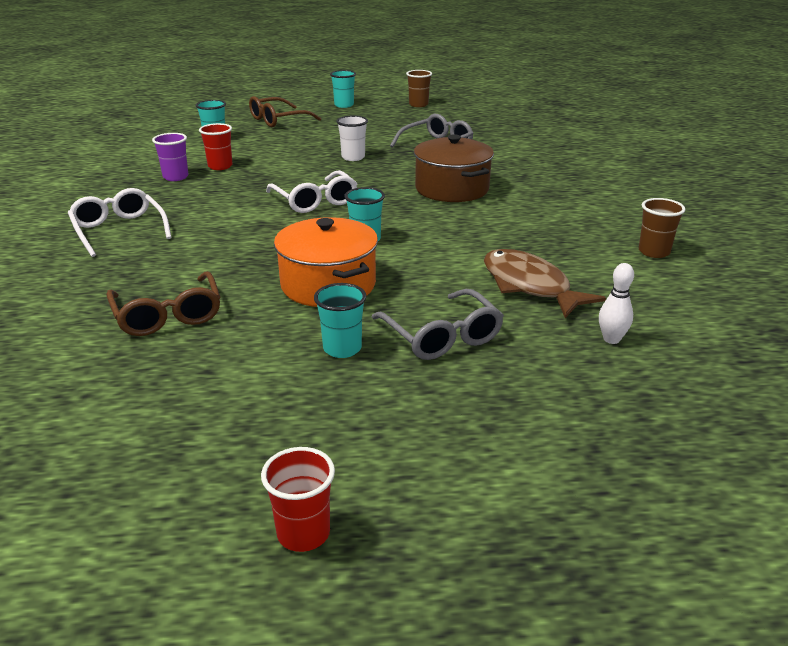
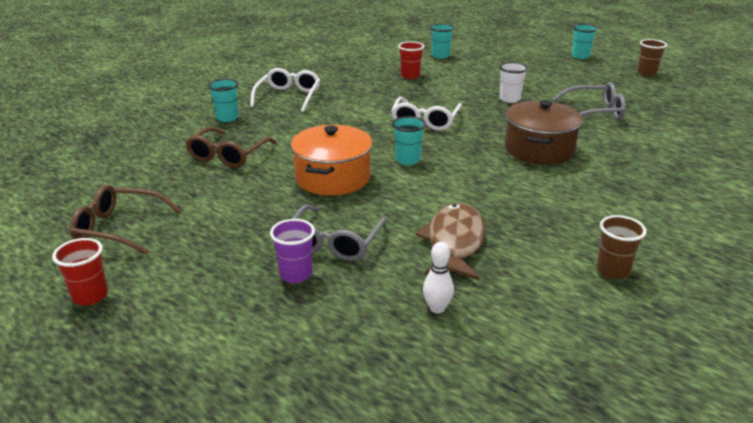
camera: 45 degrees right, 0 degrees up
(175, 177) = (372, 74): purple cup -> purple cup (296, 274)
(278, 120) = (508, 54): brown glasses -> brown glasses (120, 228)
(342, 348) = (270, 218): turquoise cup -> turquoise cup (227, 118)

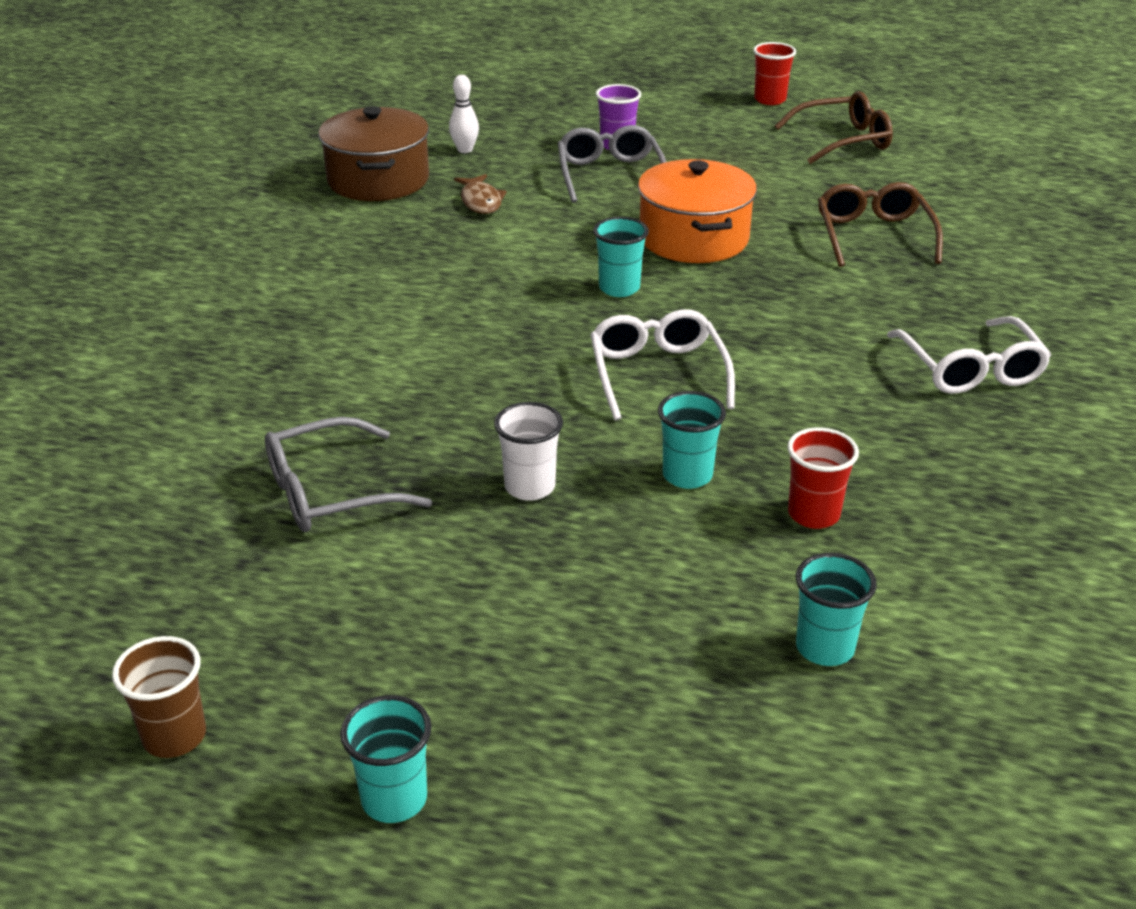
camera: 155 degrees right, 5 degrees up
(227, 118) = (988, 295): turquoise cup -> turquoise cup (687, 475)
(454, 242) = (481, 201): brown fish -> brown fish, size x0.58
(539, 149) = (422, 358): brown pot -> brown pot (378, 180)
(612, 270) = (297, 212): brown cup -> none

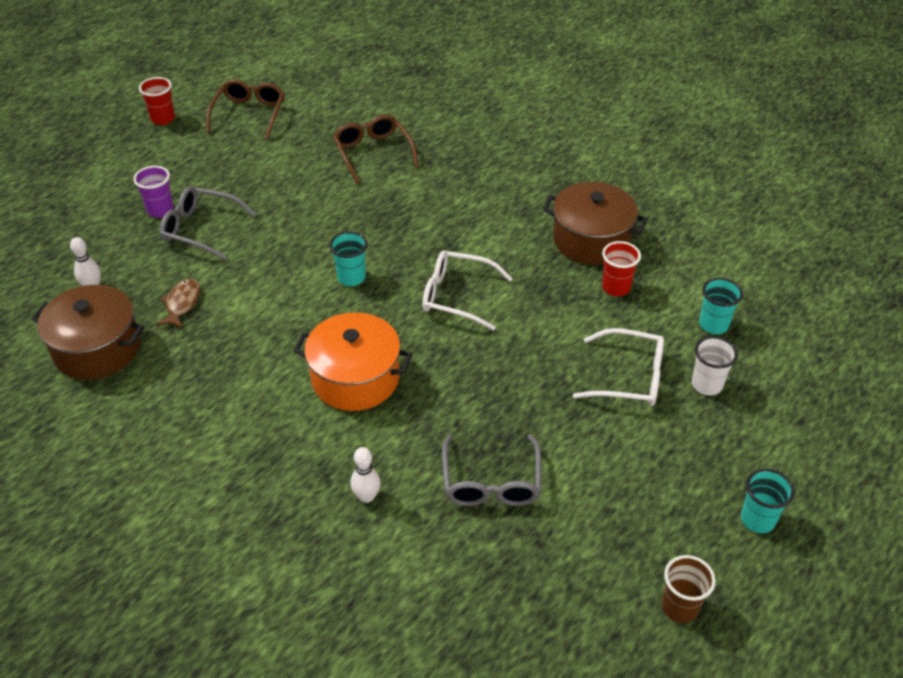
camera: 65 degrees left, 10 degrees up
(256, 402) = (366, 496): none -> white bowling pin
(481, 201) = (182, 304): brown fish -> brown fish turned 90 degrees counterclockwise
(530, 487) = (535, 388): white cup -> white cup (707, 385)
(687, 475) = (559, 320): turquoise cup -> none
(693, 238) = (317, 224): orange pot -> orange pot (355, 378)
(874, 236) = (373, 153): brown glasses -> brown glasses turned 45 degrees clockwise
(900, 462) = (591, 240): none -> brown pot
(969, 368) = (527, 180): white glasses -> white glasses (628, 377)

